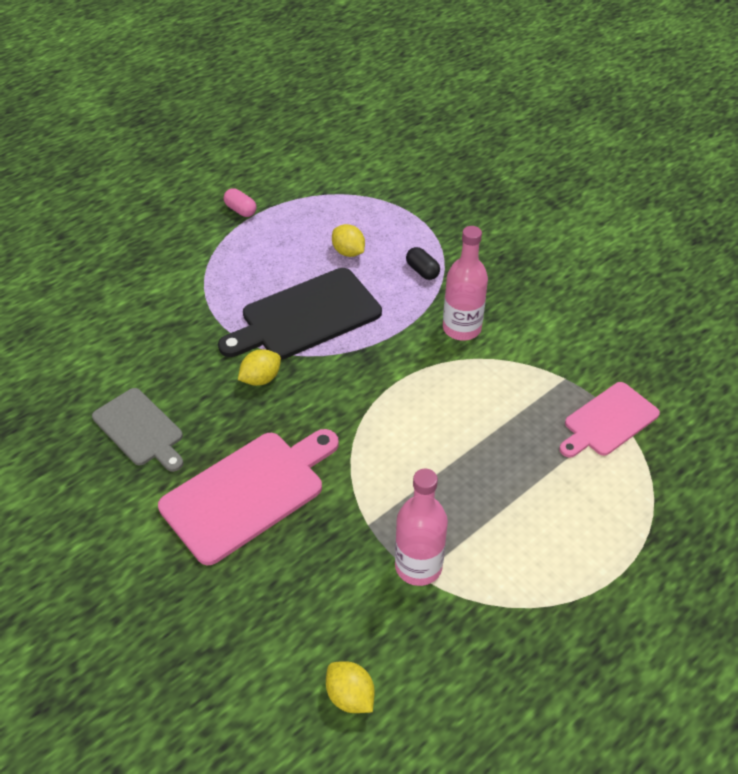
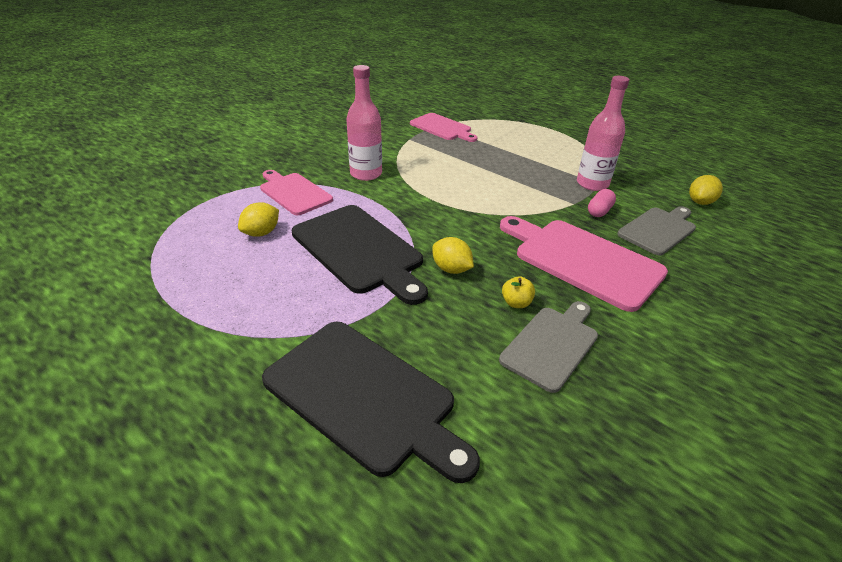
camera: 100 degrees left, 10 degrees down
(132, 311) = (364, 397): none -> black cutting board
(199, 417) = (516, 303): none -> yellow apple
(240, 210) = (160, 322): pink capsule -> pink capsule (599, 211)
(290, 600) = (658, 230): none -> grey cutting board
(422, 271) = (294, 192): black capsule -> pink cutting board

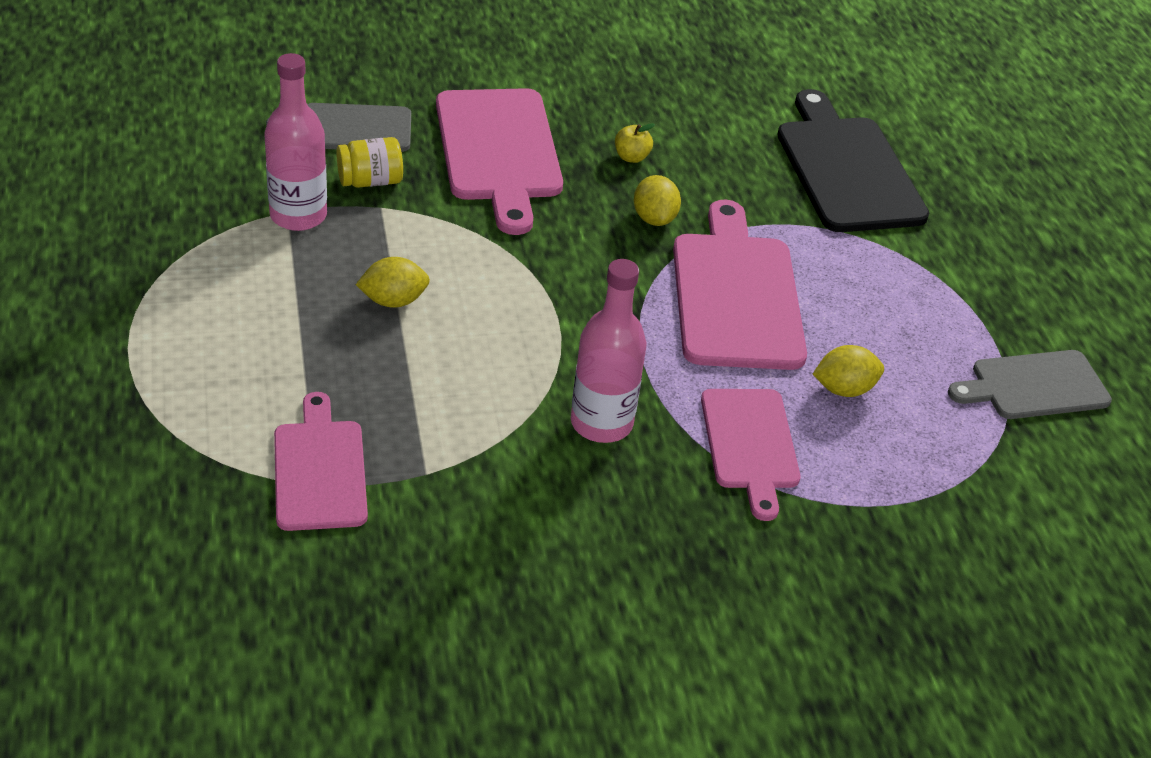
camera: 145 degrees left, 5 degrees up
(359, 251) = (736, 295): black cutting board -> pink cutting board
(552, 345) = (648, 117): grey cutting board -> grey cutting board (1034, 386)
(599, 211) = (370, 181): pink capsule -> yellow jar
(700, 202) = (223, 122): yellow lemon -> yellow lemon (393, 301)

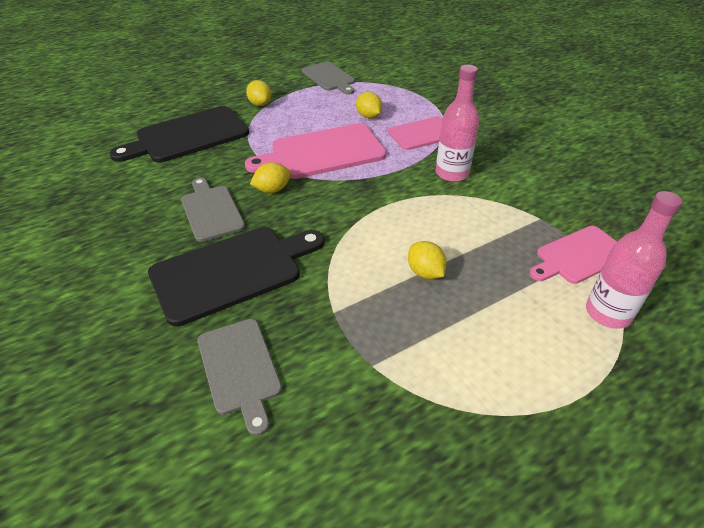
camera: 105 degrees left, 0 degrees up
(298, 215) = (373, 356): pink bottle -> pink bottle (608, 313)
(370, 181) = (306, 329): yellow jar -> none
(498, 151) = (232, 272): pink cutting board -> black cutting board
(631, 157) = (211, 211): yellow apple -> grey cutting board
(938, 265) = (260, 104): none -> yellow lemon

